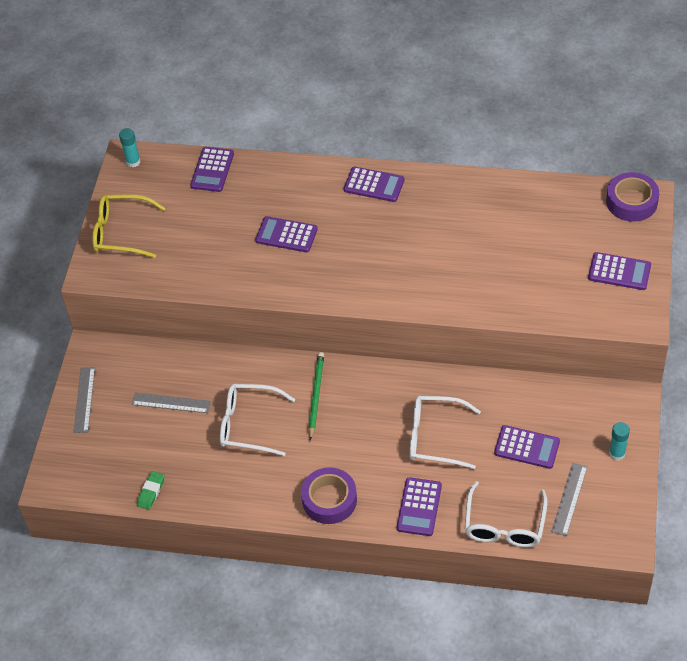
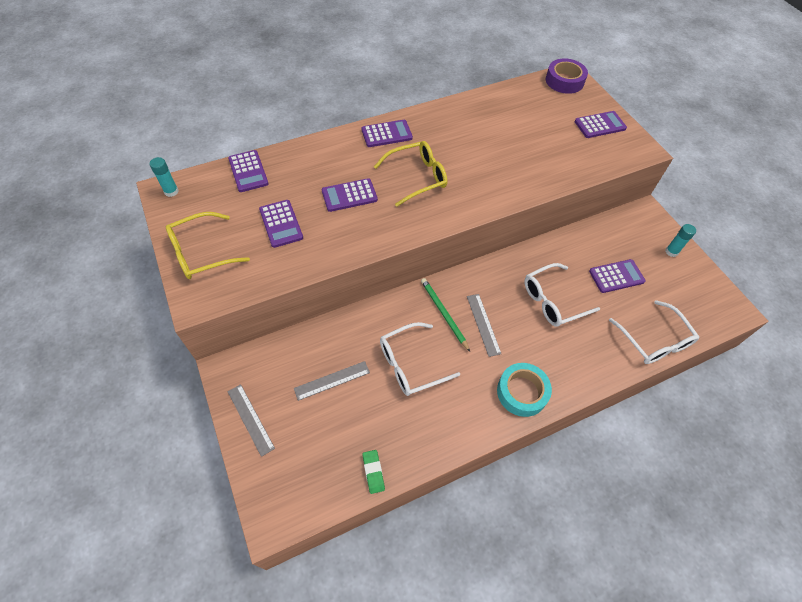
camera: 40 degrees left, 5 degrees up
(329, 500) = (522, 392): purple tape -> turquoise tape
(366, 245) = (417, 177): none -> yellow glasses
(419, 507) = (588, 360): purple calculator -> purple calculator (281, 224)
(569, 499) = (674, 298): grey ruler -> grey ruler (483, 324)

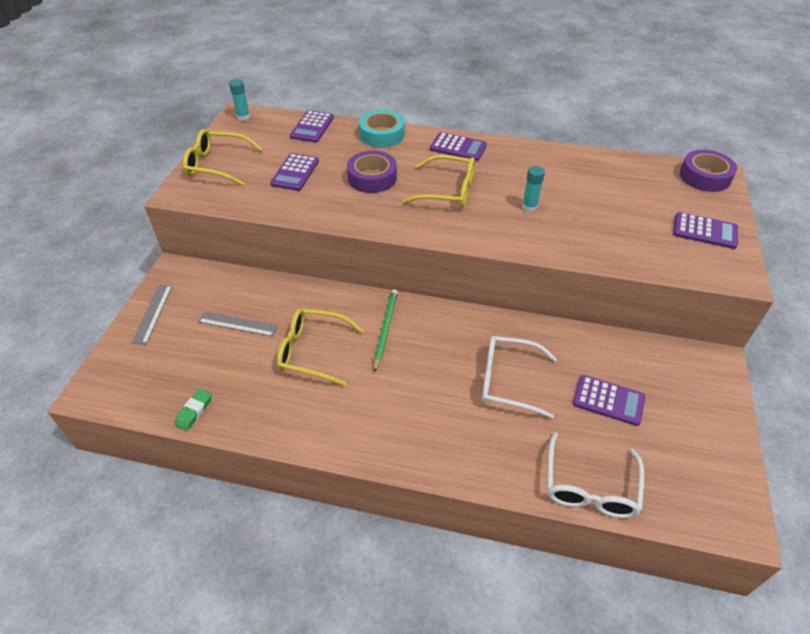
camera: 40 degrees right, 10 degrees down
(349, 195) = (372, 178): purple calculator -> purple tape
(410, 364) = (312, 351): white glasses -> yellow glasses
(483, 324) = (413, 359): grey ruler -> none
(522, 392) = (388, 438): turquoise tape -> turquoise tape (382, 134)
(671, 252) = (710, 416): turquoise glue stick -> turquoise glue stick (529, 207)

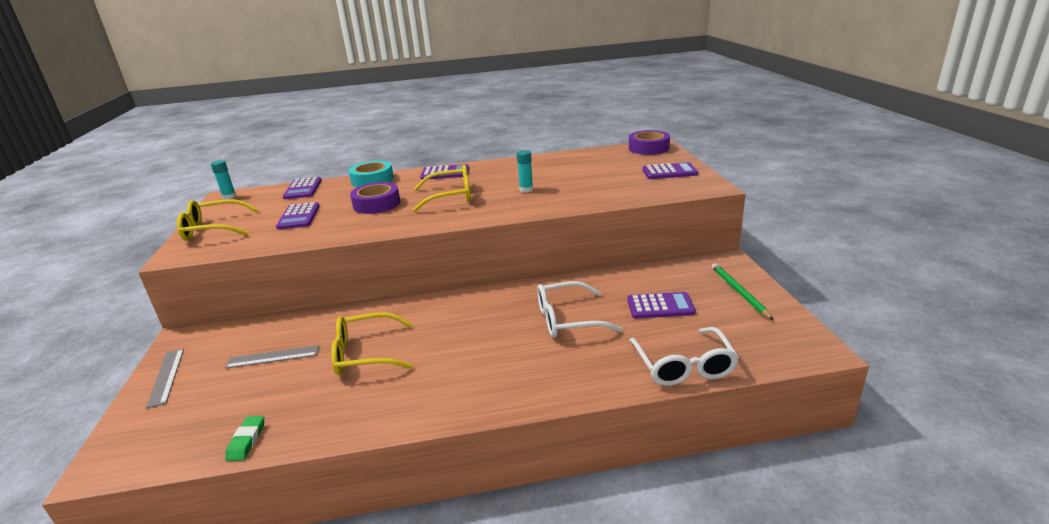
camera: 20 degrees left, 20 degrees down
(385, 329) = (433, 318): green pencil -> green pencil (739, 292)

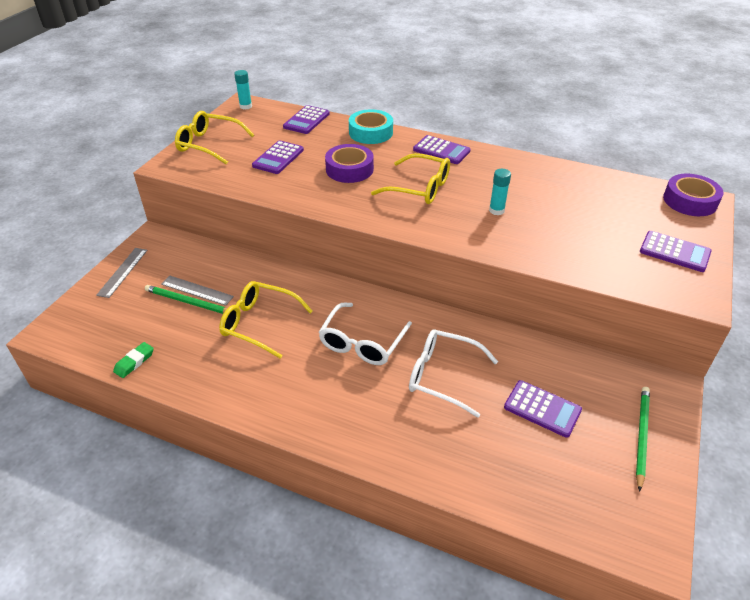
camera: 30 degrees right, 15 degrees up
(271, 369) = (188, 302): none -> green pencil
(683, 366) = (500, 489): white glasses -> white glasses (362, 343)

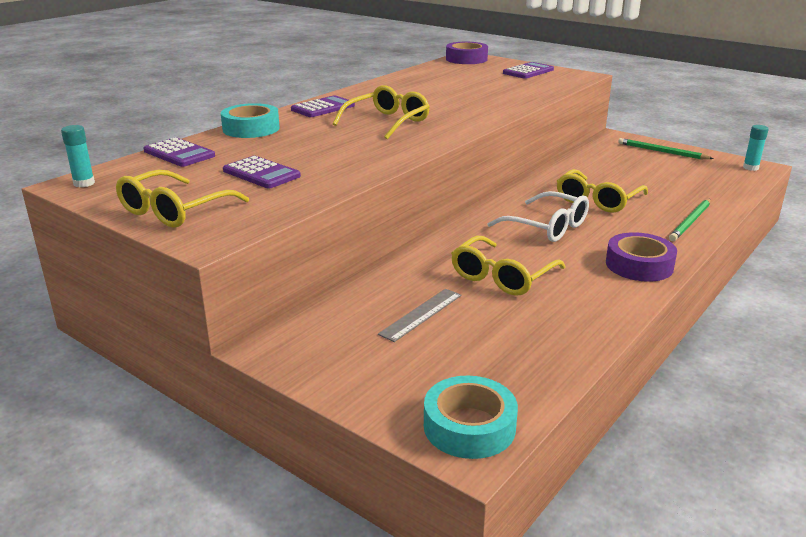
camera: 75 degrees left, 15 degrees down
(70, 329) = (469, 426): none -> turquoise tape
(123, 272) = (345, 376): grey ruler -> none
(134, 362) = (554, 365): green eraser -> none
(188, 302) = (443, 321): green pencil -> green pencil (690, 222)
(349, 169) = (324, 144): purple tape -> purple tape (639, 265)
(442, 376) = (597, 200): white glasses -> yellow glasses
(496, 210) = (446, 103): turquoise glue stick -> turquoise glue stick (750, 168)
(542, 409) = (636, 173): purple calculator -> none

